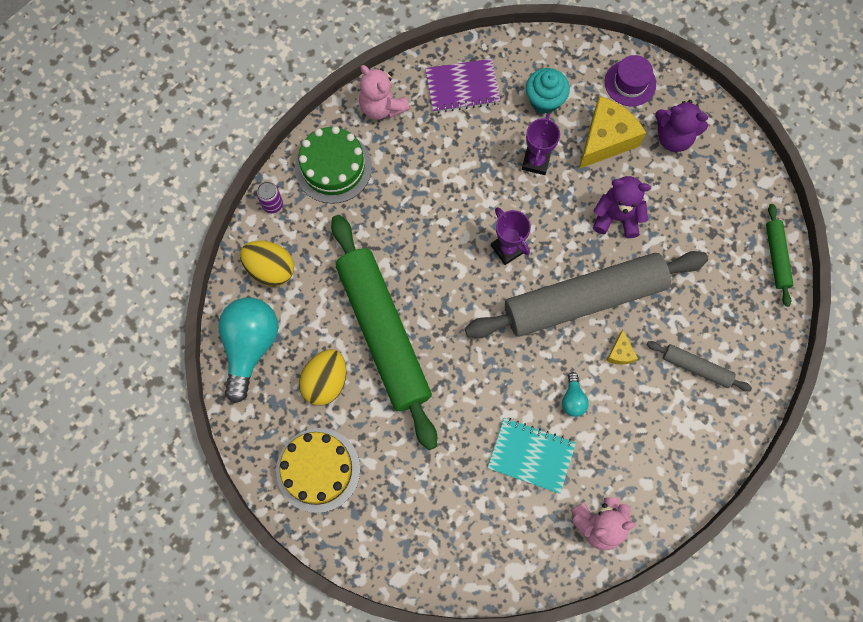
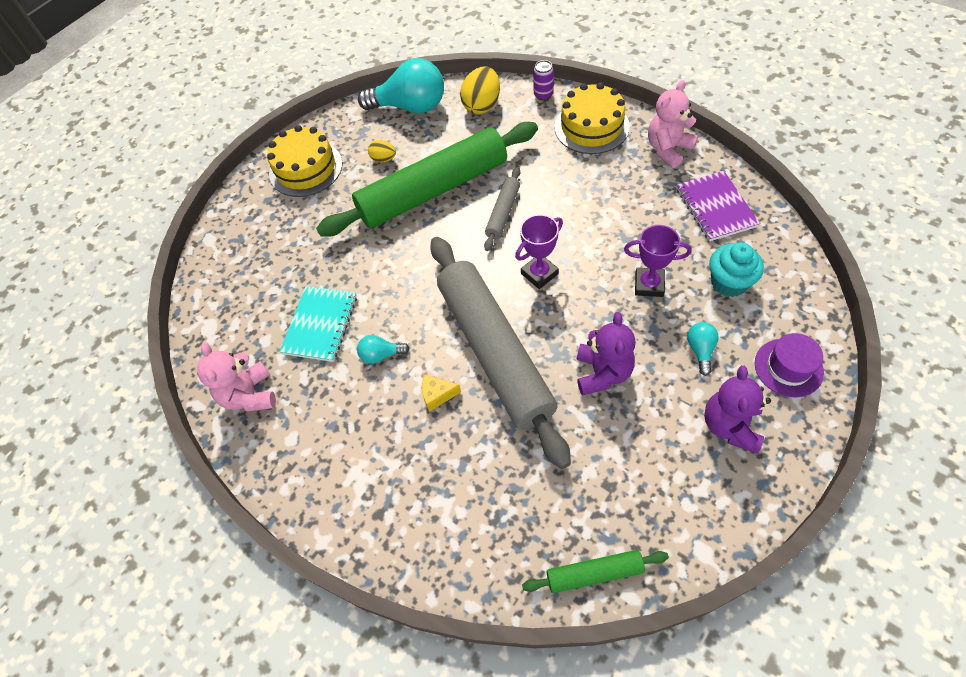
camera: 90 degrees right, 15 degrees down
(325, 382) = (384, 159): yellow egg -> yellow egg, size x0.55
(333, 167) = (591, 127): green cake -> yellow cake
(606, 139) = (700, 350): yellow cheese -> turquoise light bulb
(696, 367) = (429, 480): grey rolling pin -> grey rolling pin (503, 213)

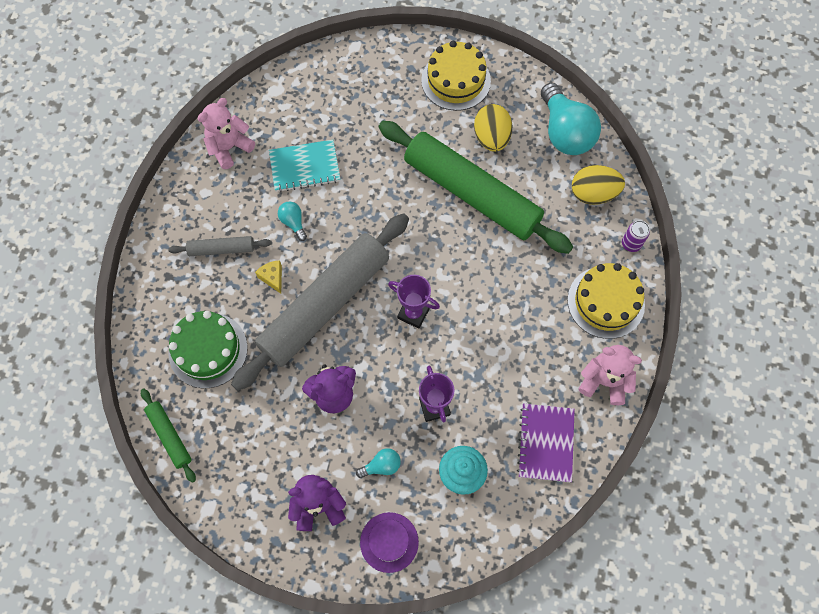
camera: 60 degrees right, 10 degrees up
(384, 159) = (491, 138): yellow egg -> yellow egg, size x1.81
(497, 493) = (208, 350): none -> green cake
(503, 213) = (468, 260): grey rolling pin -> grey rolling pin (221, 249)
(715, 207) = (546, 443): purple notebook -> purple notebook turned 45 degrees counterclockwise

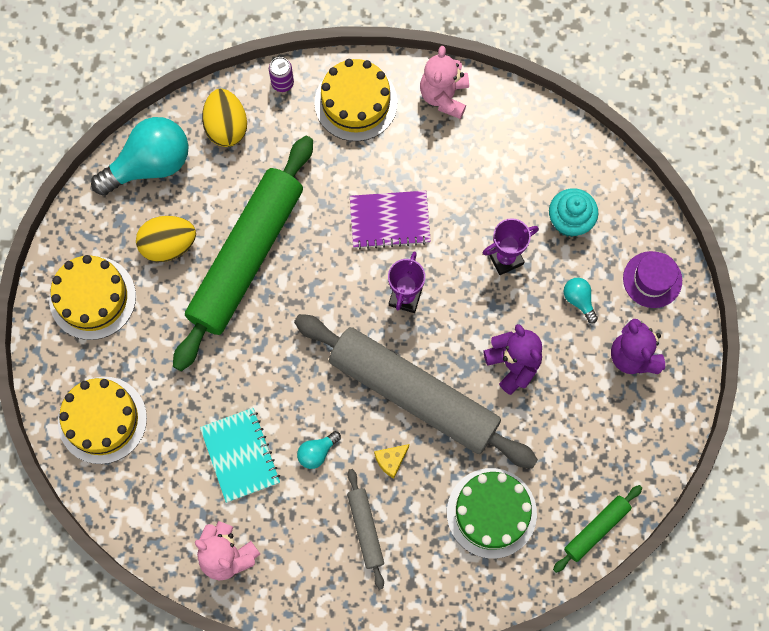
camera: 100 degrees left, 5 degrees up
(355, 77) = (102, 420): none -> yellow cake
(546, 443) = (520, 145): purple notebook -> purple notebook (389, 220)

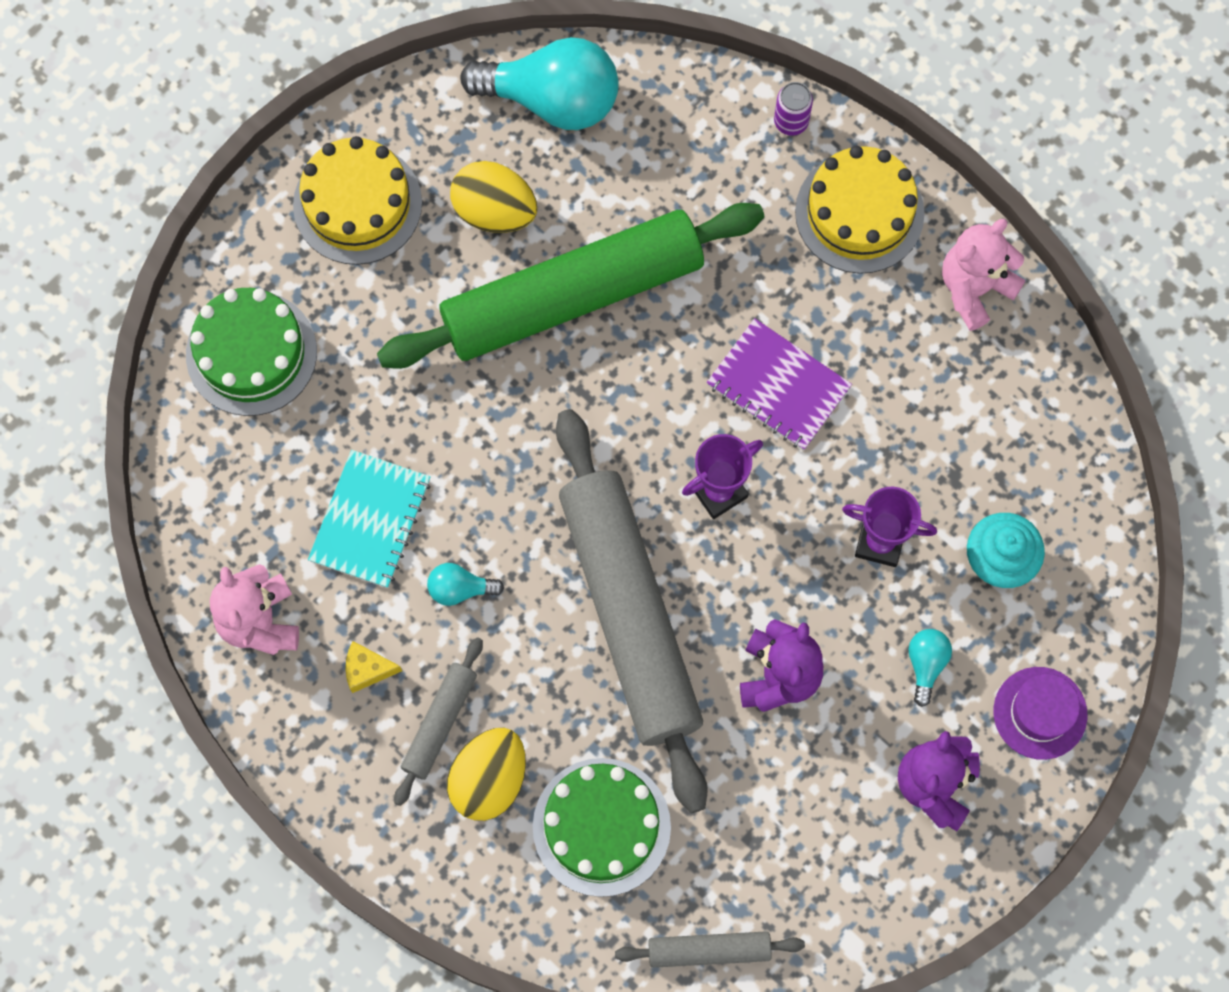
camera: 40 degrees right, 0 degrees up
(102, 420) = (251, 353): yellow cake -> green cake
(226, 127) = (679, 123): yellow egg -> yellow egg (489, 780)
(391, 460) = (537, 668): yellow cheese -> yellow cheese (367, 669)
(596, 529) = (709, 950): green rolling pin -> grey rolling pin

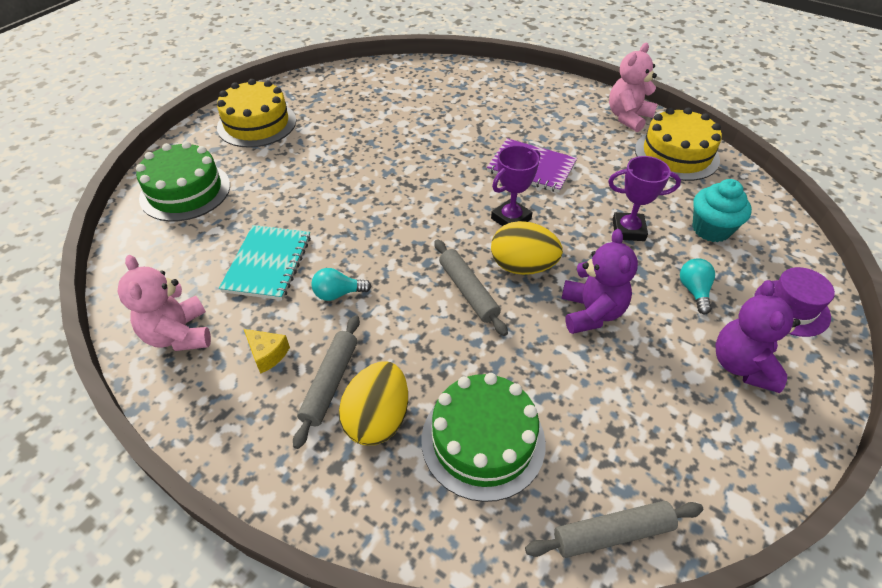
camera: 10 degrees left, 25 degrees down
(367, 669) = (267, 354): yellow cheese -> yellow cheese turned 135 degrees counterclockwise
(494, 211) = (340, 118): yellow egg -> yellow egg (522, 266)
(552, 99) = (367, 77): turquoise light bulb -> none
(572, 295) = (393, 145): green rolling pin -> none
(629, 614) = (468, 291): grey rolling pin -> grey rolling pin, size x0.43
(791, 122) = (499, 72): purple can -> none
(859, 212) = (550, 98): yellow cake -> yellow cake (676, 154)

